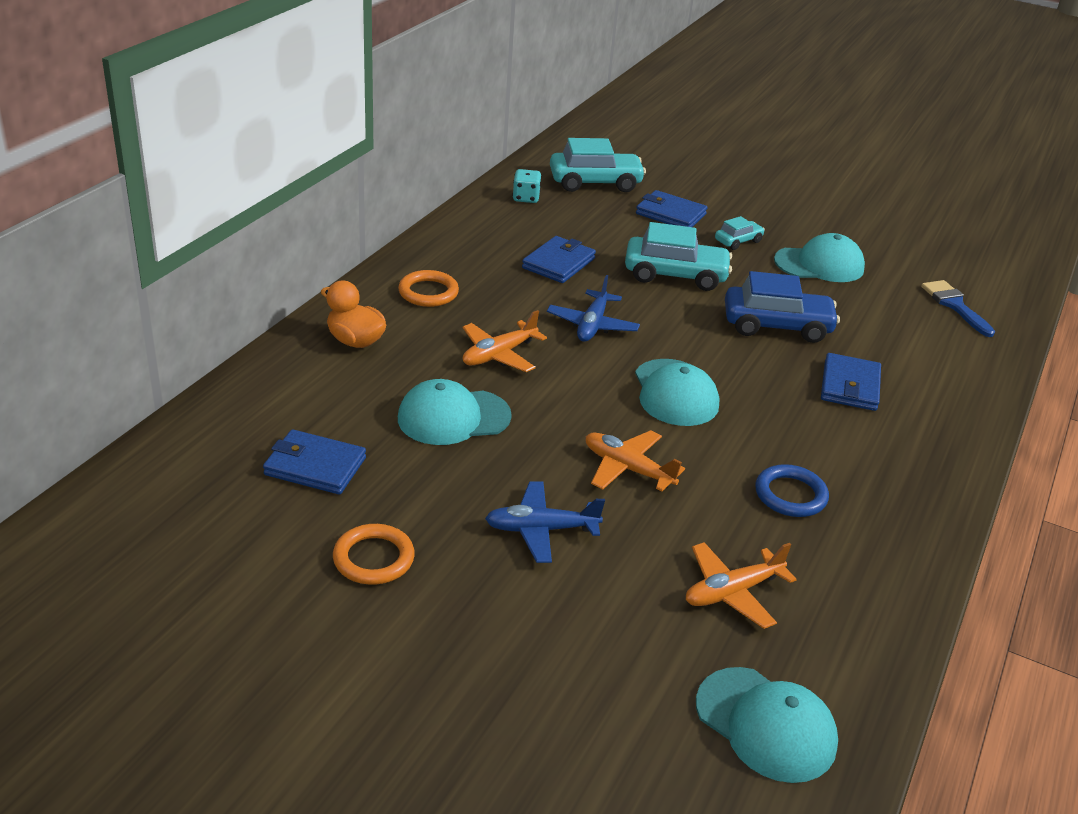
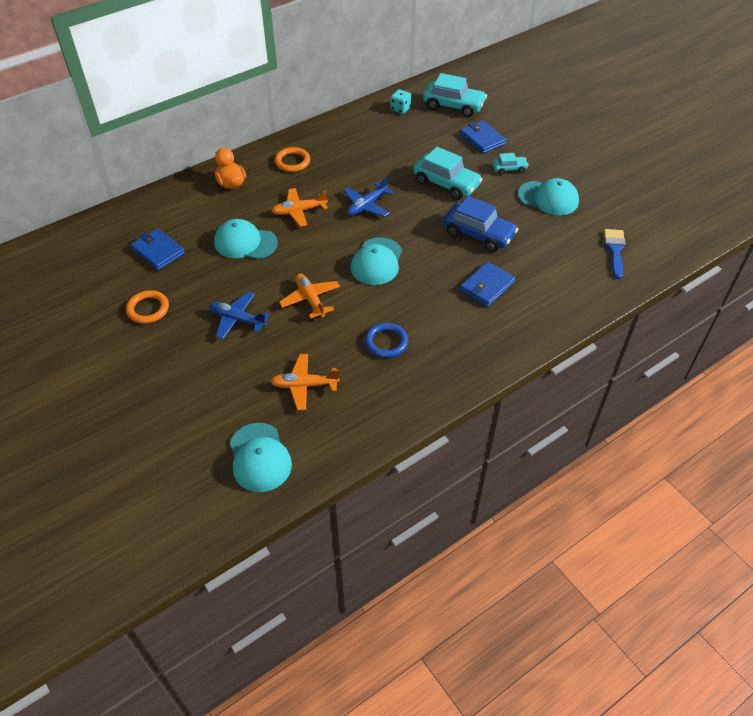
camera: 30 degrees right, 15 degrees up
(558, 263) = (382, 159): blue wallet -> none

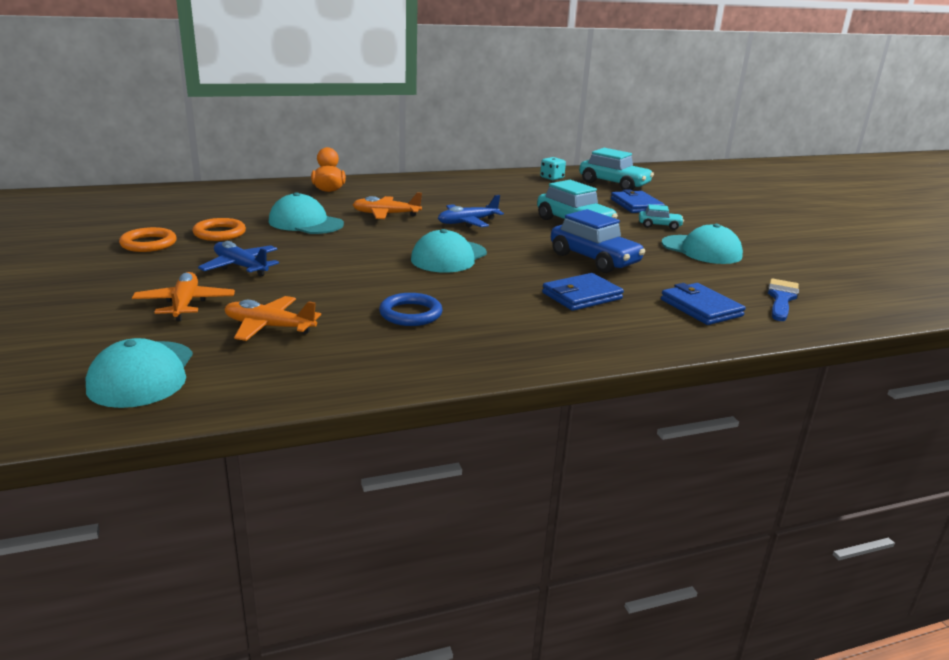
camera: 15 degrees right, 25 degrees down
(158, 251) = (206, 213): blue wallet -> blue wallet (701, 308)
(292, 162) = (407, 188): orange ring -> orange ring (219, 233)
(310, 299) = (343, 268): orange plane -> orange plane (185, 304)

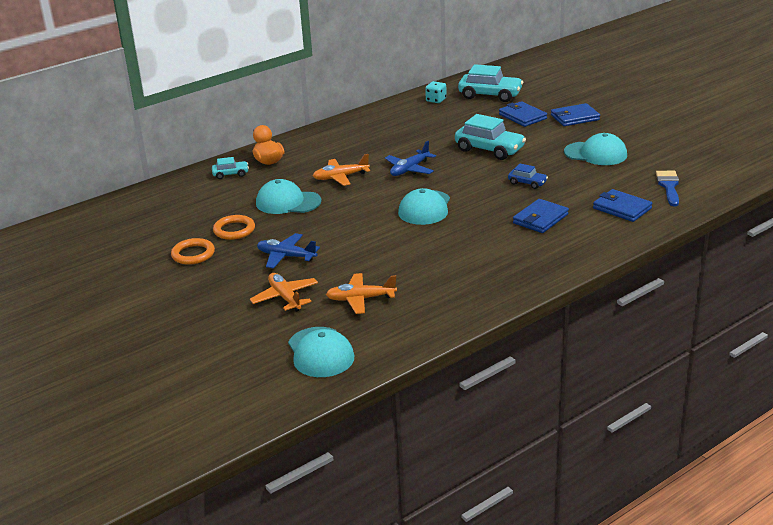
camera: 15 degrees left, 5 degrees up
(410, 314) = (441, 264): blue ring -> none
(594, 259) = (527, 183): blue car -> blue car, size x0.52
(659, 225) = (552, 135): turquoise car -> turquoise car (231, 174)
(697, 216) = (575, 117): none -> blue wallet

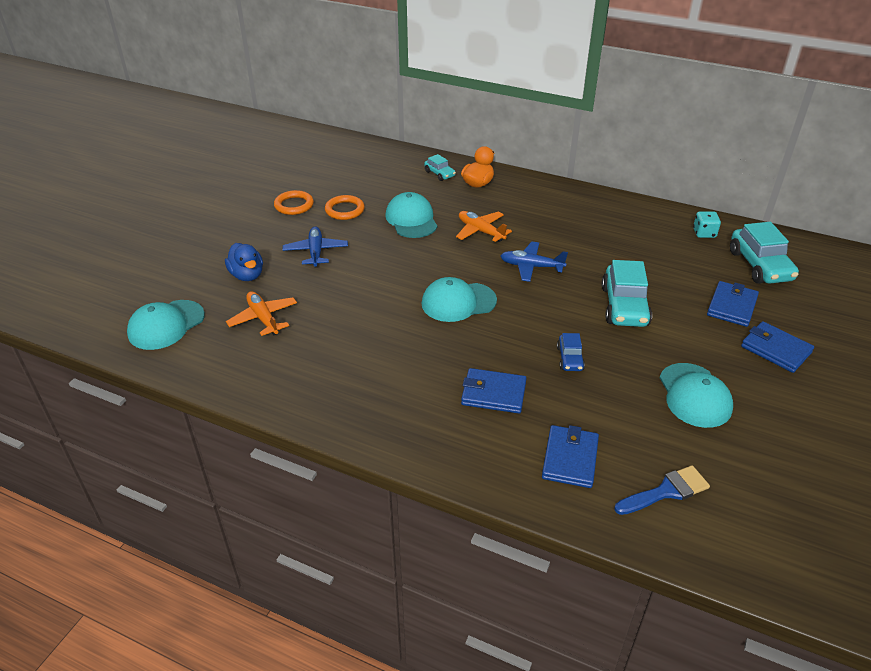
camera: 60 degrees right, 10 degrees up
(285, 297) = (247, 275): orange plane -> blue duck

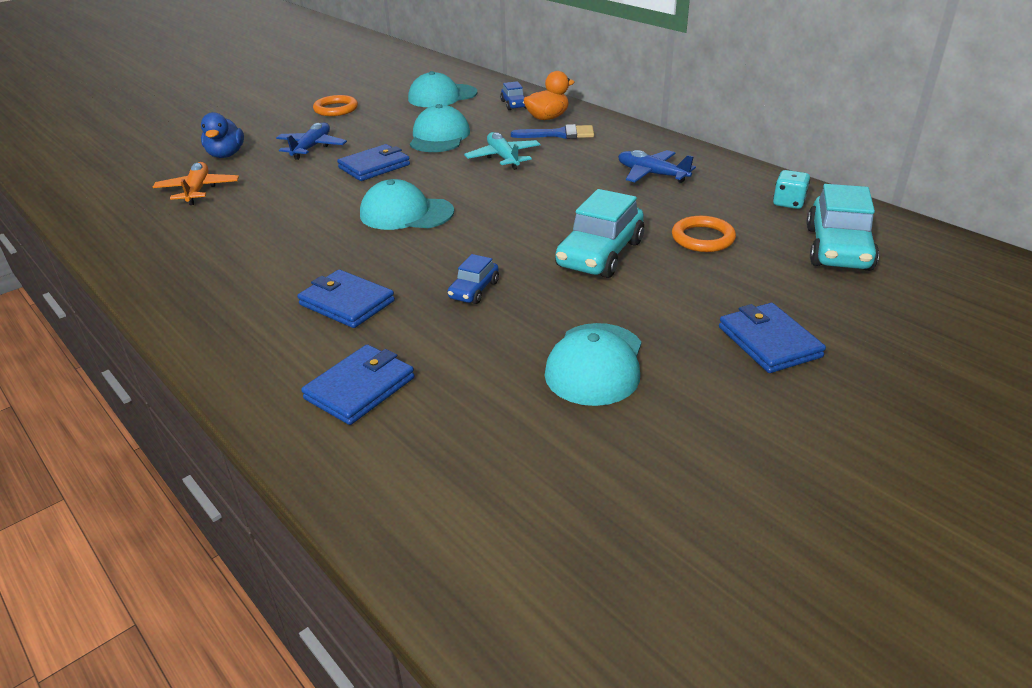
camera: 25 degrees right, 5 degrees down
(166, 325) = (109, 179): turquoise cap -> turquoise cap (442, 96)
(344, 210) = (380, 120): orange ring -> orange ring (703, 238)
(439, 174) = (514, 104): turquoise car -> blue car
(481, 231) = (503, 158): orange plane -> turquoise plane
(531, 266) = (526, 197): blue plane -> blue plane (652, 174)
(666, 491) = (442, 457): blue brush -> blue brush (559, 134)
(732, 306) = (750, 283): blue wallet -> blue wallet (374, 166)

